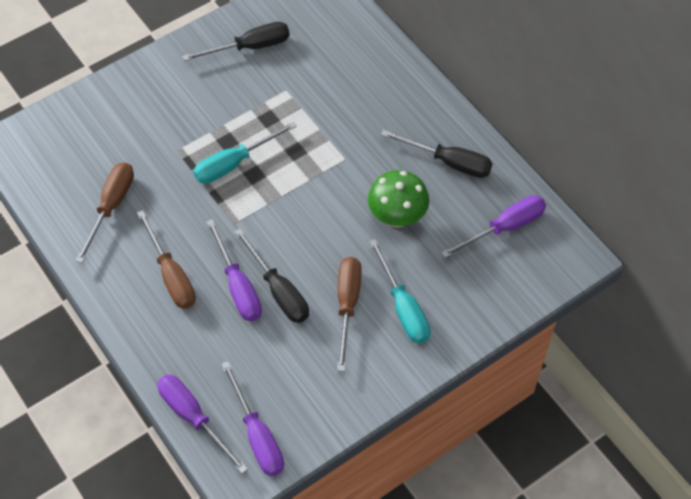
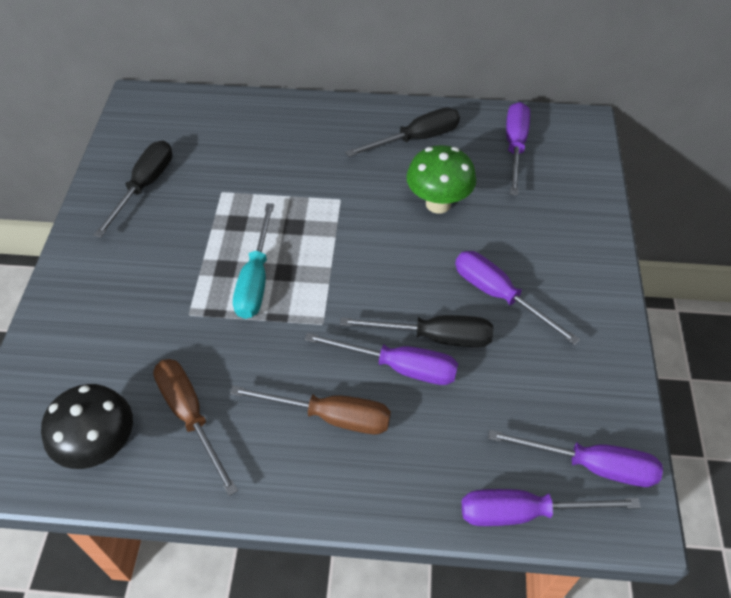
camera: 50 degrees left, 5 degrees down
(57, 182) = (101, 447): none -> black mushroom
(347, 305) = (499, 296): brown screwdriver -> purple screwdriver
(403, 307) = (536, 258): turquoise screwdriver -> none

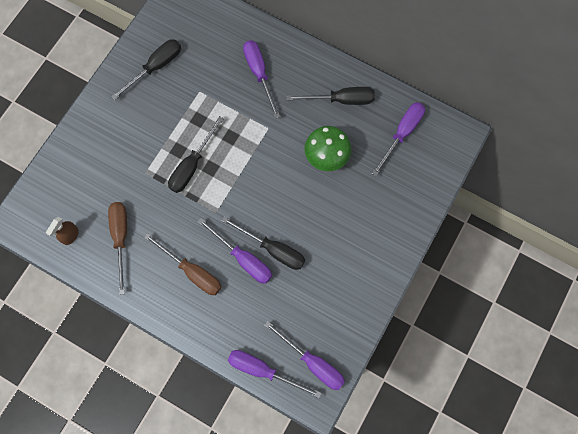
camera: 25 degrees right, 20 degrees up
(101, 447) = (70, 236): black mushroom -> brown spray bottle
(256, 279) = (192, 165): turquoise screwdriver -> black screwdriver
(499, 296) = (325, 239): purple screwdriver -> purple screwdriver (259, 74)

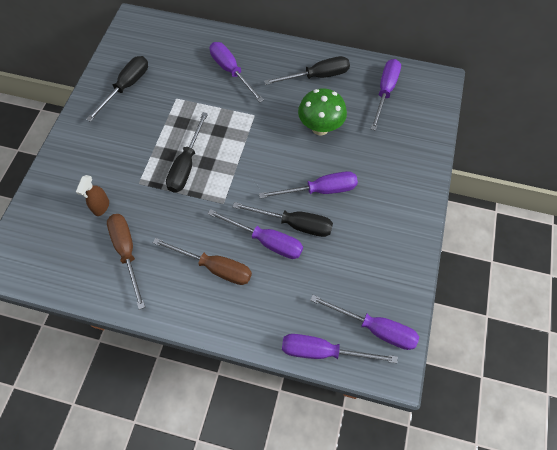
camera: 15 degrees left, 10 degrees down
(70, 236) = (69, 264): brown spray bottle -> brown spray bottle (101, 207)
(306, 222) = (319, 190): none -> purple screwdriver

